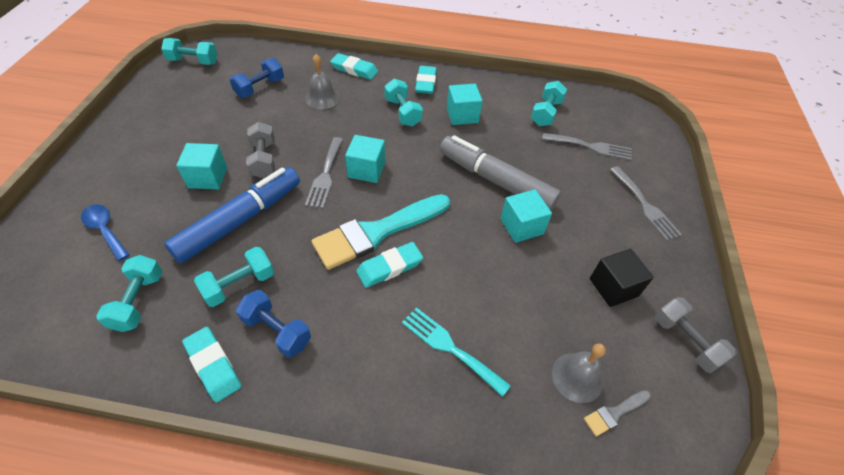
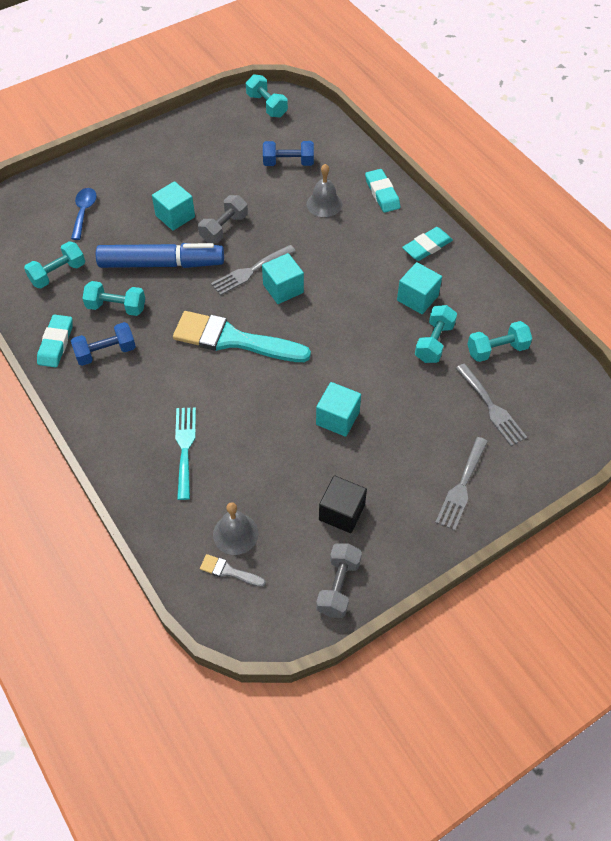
camera: 50 degrees right, 5 degrees up
(277, 331) = (106, 352): blue dumbbell -> blue dumbbell turned 75 degrees clockwise
(389, 267) = (212, 369): turquoise eraser -> none
(403, 112) = (371, 260): turquoise dumbbell -> turquoise dumbbell (434, 342)
(495, 180) = (367, 370): grey marker -> none

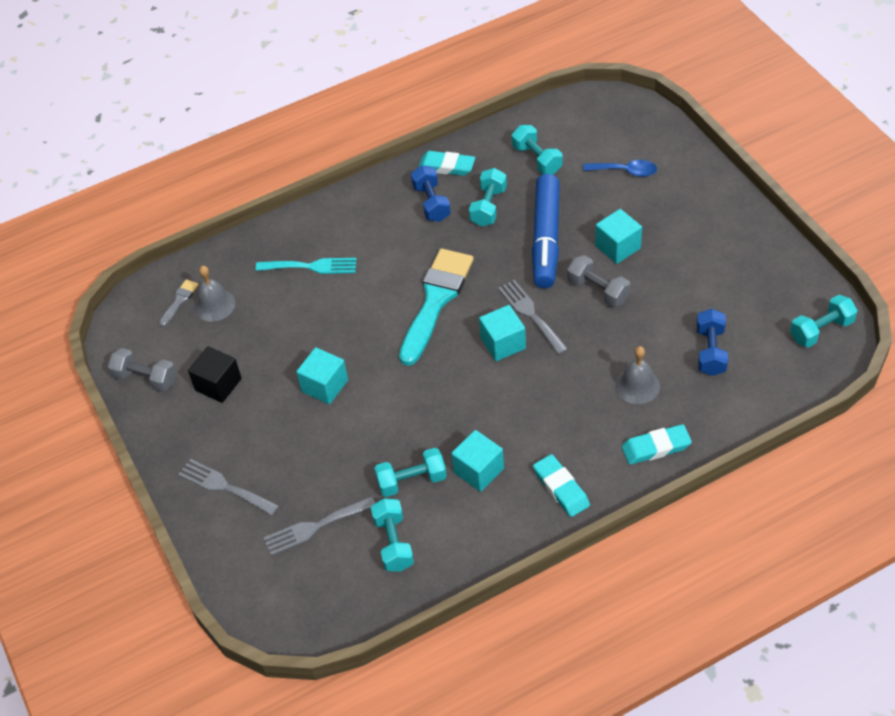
camera: 100 degrees right, 5 degrees down
(434, 342) = (412, 481): turquoise dumbbell -> turquoise dumbbell turned 45 degrees counterclockwise

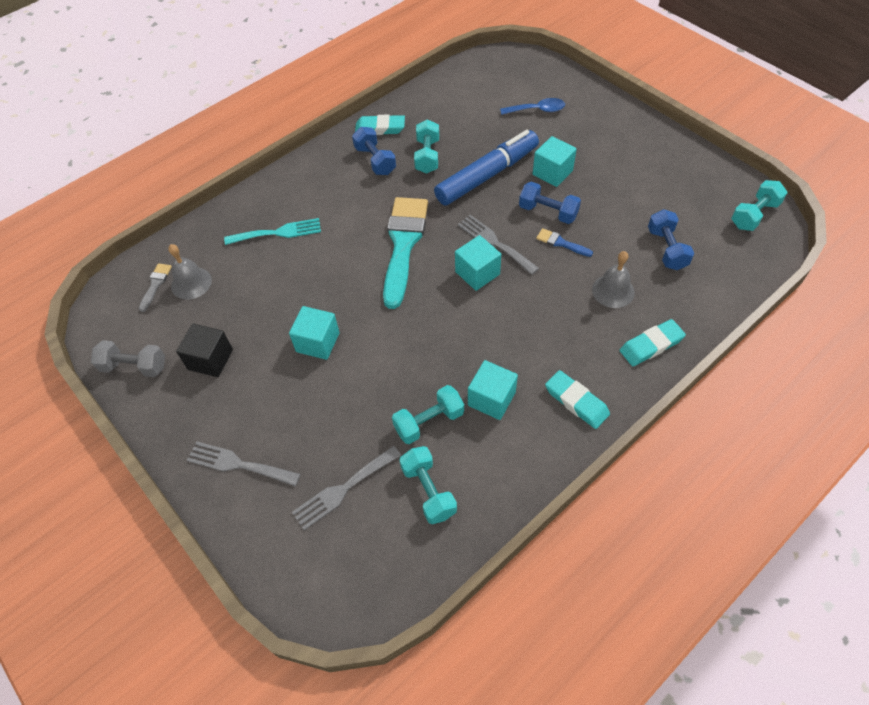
camera: 15 degrees left, 5 degrees up
(537, 159) = (458, 111): turquoise dumbbell -> none
(546, 239) = (487, 175): blue marker -> blue marker turned 120 degrees counterclockwise
(598, 290) = (548, 212): grey dumbbell -> blue dumbbell
(600, 326) = (561, 243): none -> blue brush

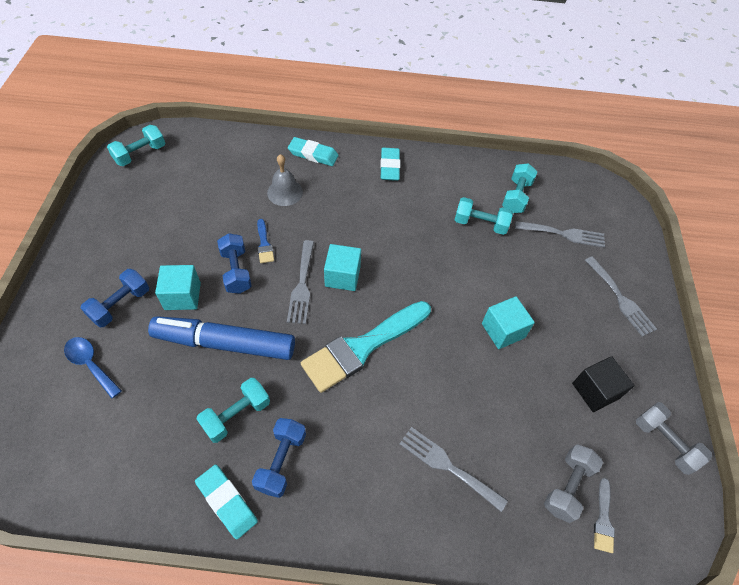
camera: 140 degrees left, 0 degrees up
(155, 284) = (603, 519): grey brush -> grey brush turned 45 degrees counterclockwise
(191, 283) = (567, 486): grey bell -> grey dumbbell
(278, 232) = (447, 466): turquoise fork -> grey fork
(491, 399) = (431, 204): turquoise cube -> none
(666, 249) = (217, 183): blue dumbbell -> blue dumbbell (121, 305)
(754, 215) = (140, 154): turquoise dumbbell -> turquoise dumbbell turned 45 degrees counterclockwise

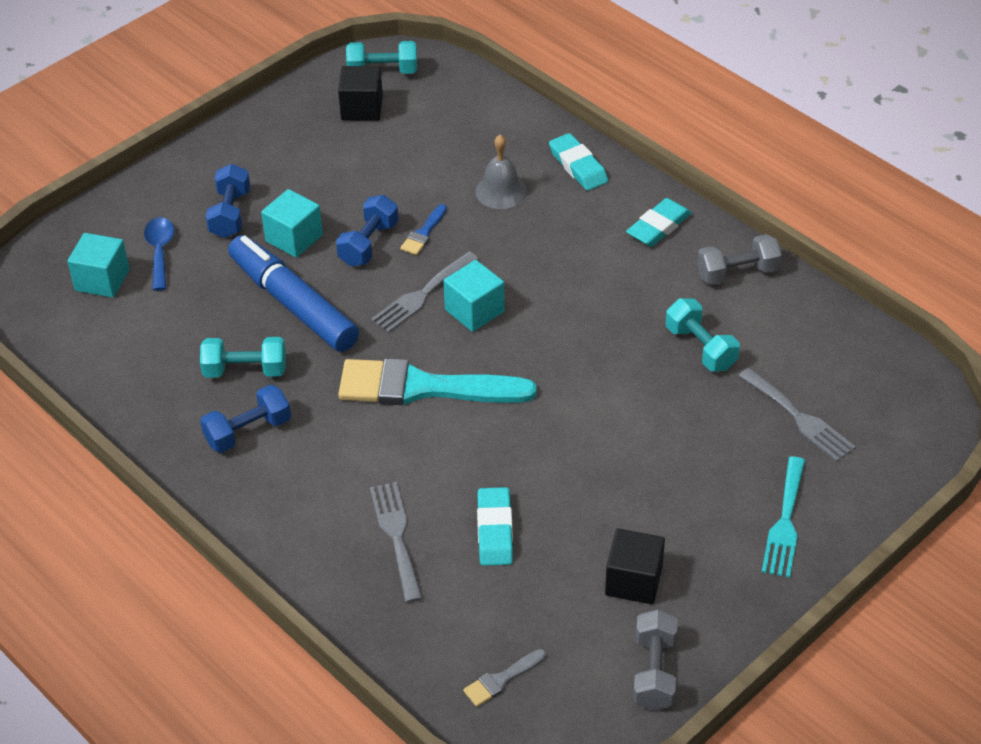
camera: 45 degrees right, 10 degrees down
(121, 305) = (230, 214): blue dumbbell -> blue dumbbell turned 75 degrees counterclockwise
(148, 184) = (362, 108): none -> black cube
(227, 502) = (173, 431): turquoise eraser -> turquoise eraser (495, 530)
(503, 330) = (596, 464): turquoise cube -> turquoise cube (102, 280)
(516, 196) = (787, 344): turquoise dumbbell -> none
(567, 486) = (497, 632): grey dumbbell -> grey dumbbell (737, 273)
(620, 299) = (785, 523): grey fork -> turquoise fork

